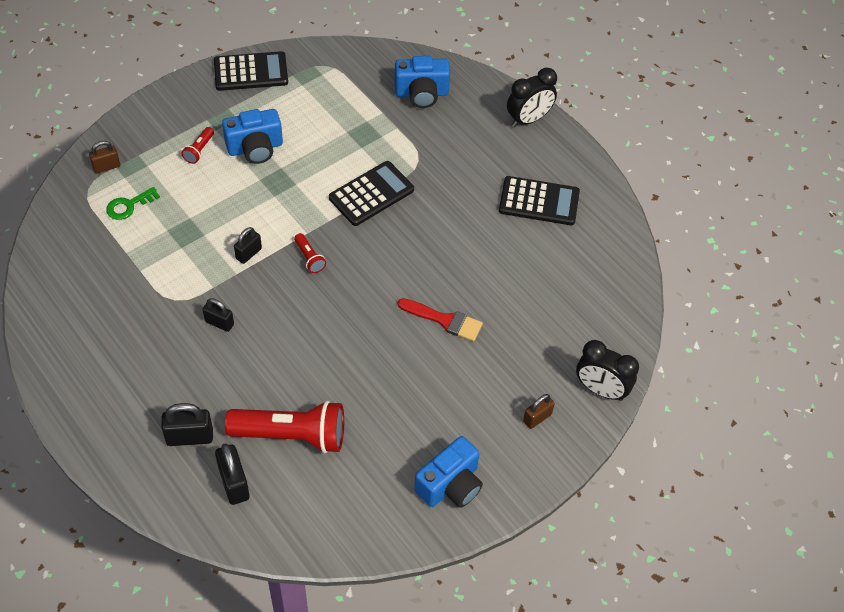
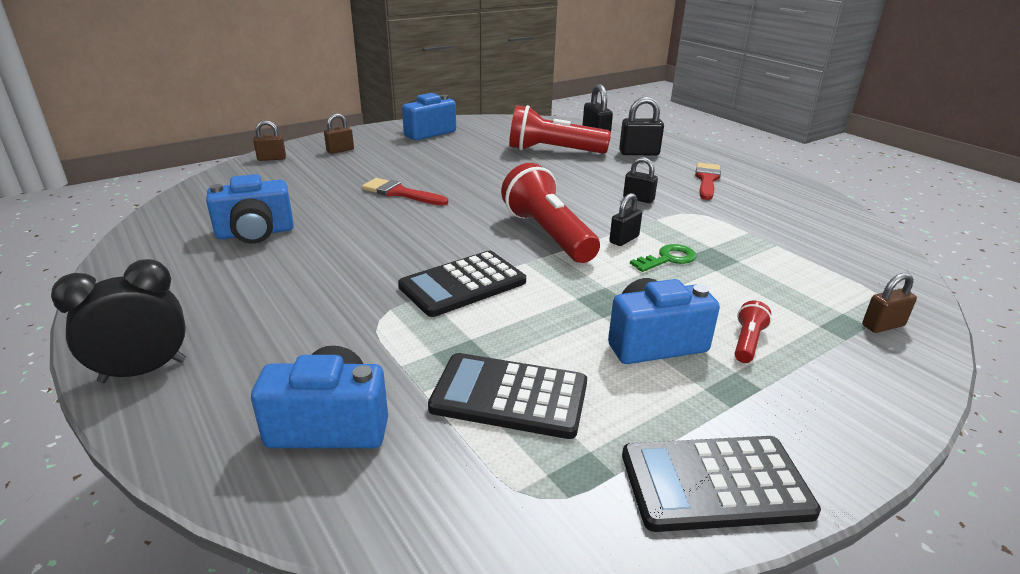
camera: 175 degrees left, 25 degrees down
(128, 206) = (809, 283): green key -> green key (668, 259)
(136, 369) = (707, 180): none -> red brush
(309, 258) = (548, 234): red flashlight -> red flashlight, size x2.31
(539, 201) = (221, 270): black calculator -> black calculator (509, 396)
(540, 247) = (255, 233): none -> blue camera
(601, 390) = (272, 158): black clock -> brown padlock

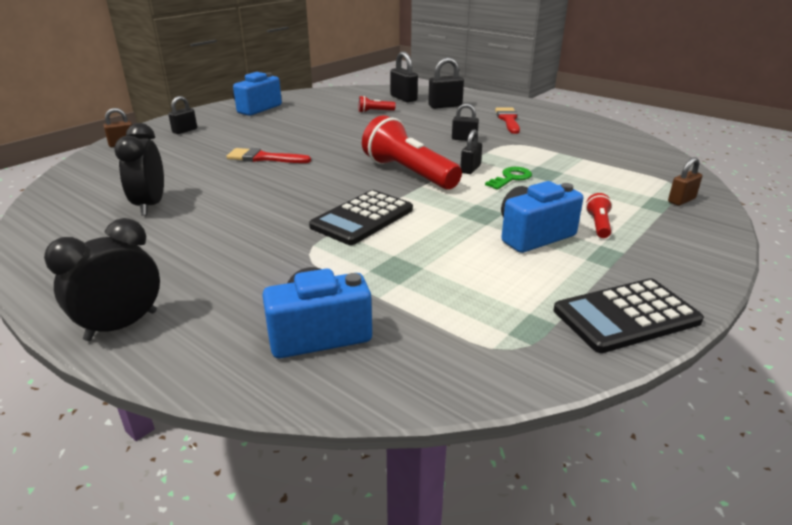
camera: 15 degrees left, 0 degrees up
(255, 233) = (150, 205): blue camera -> black clock
(340, 150) = (185, 131): brown padlock -> black padlock
(509, 396) = (449, 288): black calculator -> none
(553, 151) = (374, 111): red flashlight -> red flashlight, size x0.43

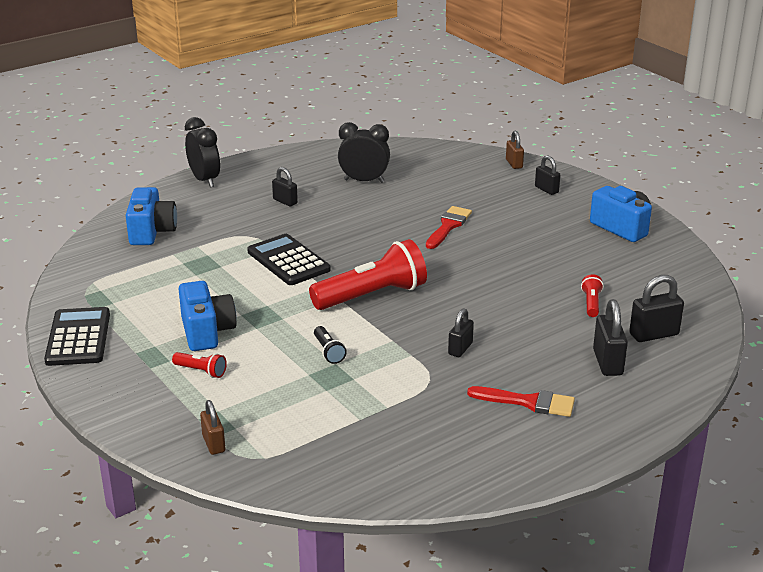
camera: 105 degrees right, 0 degrees up
(470, 169) = (365, 332): black padlock -> black padlock (285, 201)
(511, 178) = (328, 352): green key -> black flashlight

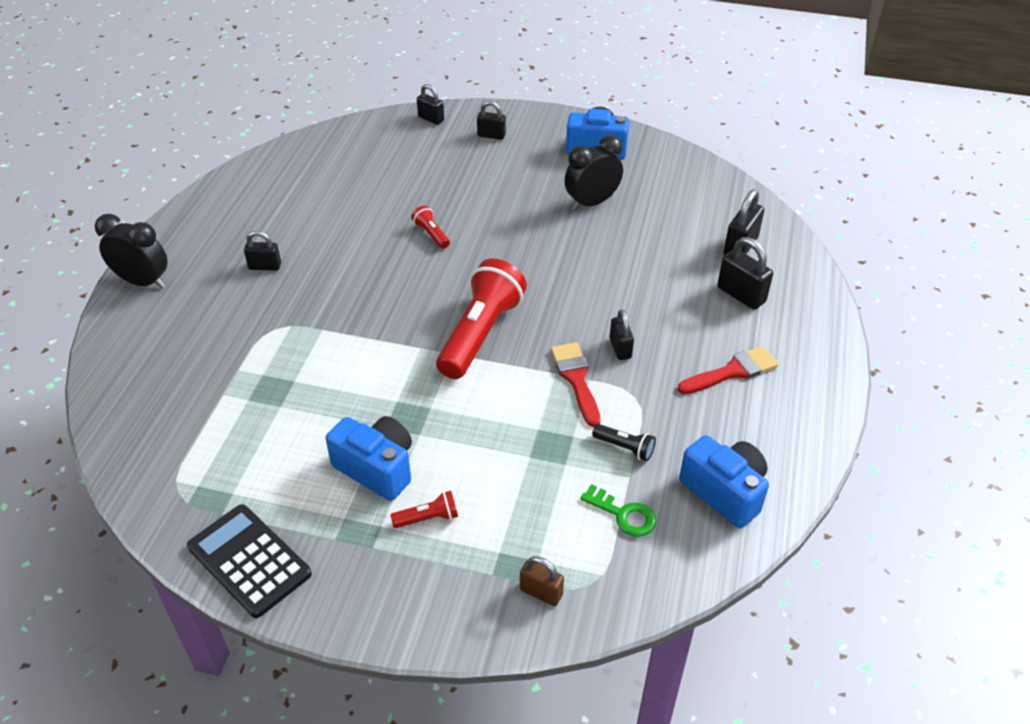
camera: 40 degrees left, 15 degrees up
(151, 232) = (164, 379): blue camera -> blue camera (724, 492)
(288, 261) = (355, 337): black calculator -> none
(325, 436) = (624, 515): none -> green key
(328, 352) = (517, 420): black flashlight -> black flashlight (625, 448)
(364, 181) = (315, 203): black clock -> black clock (592, 203)
(448, 226) = (455, 218): red brush -> red brush (576, 379)
(514, 164) = (431, 119): brown padlock -> black padlock
(591, 303) = (663, 241): red flashlight -> red flashlight (431, 234)

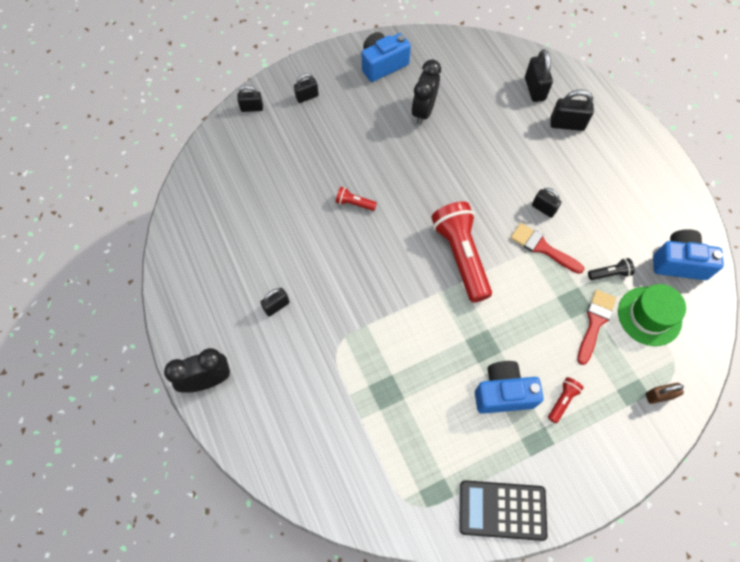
camera: 40 degrees left, 20 degrees up
(624, 515) = (649, 316): green key -> green hat
(732, 371) = (611, 181): red brush -> red brush (595, 322)

